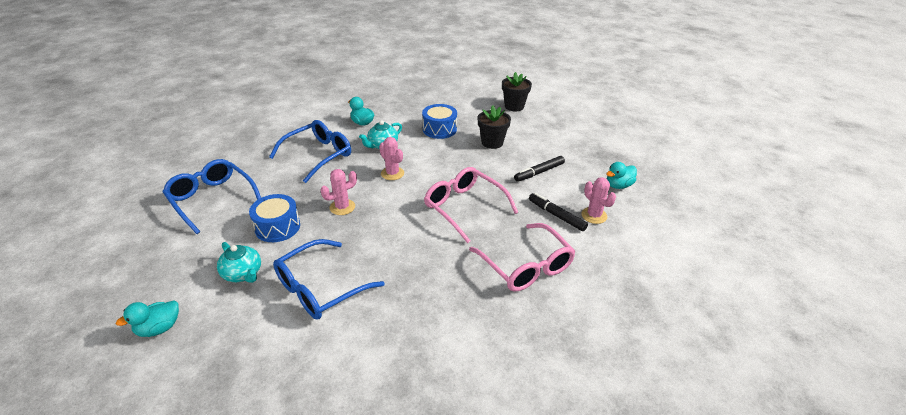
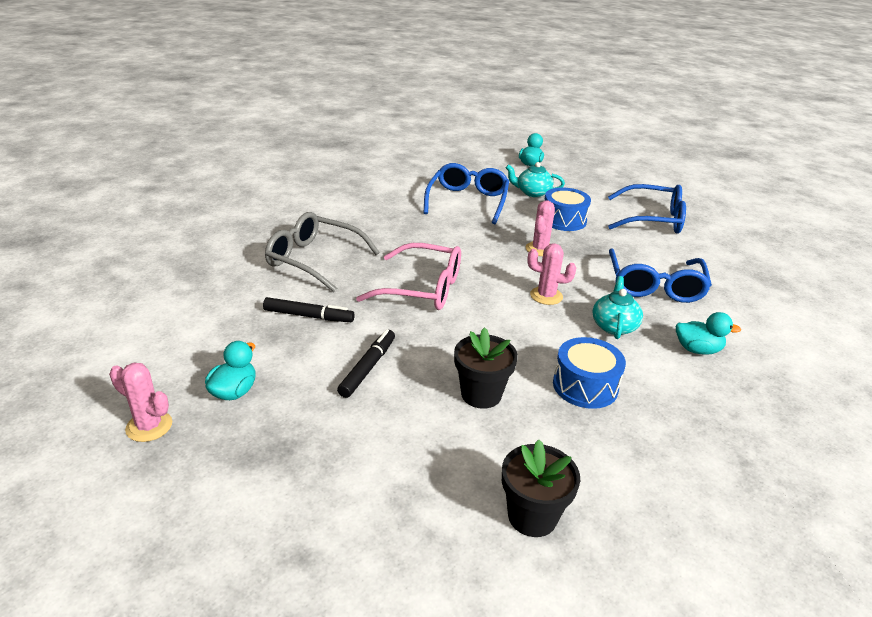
camera: 145 degrees right, 5 degrees down
(526, 266) = (313, 260): pink glasses -> grey glasses
(594, 215) = (259, 332): pink cactus -> pink cactus (149, 426)

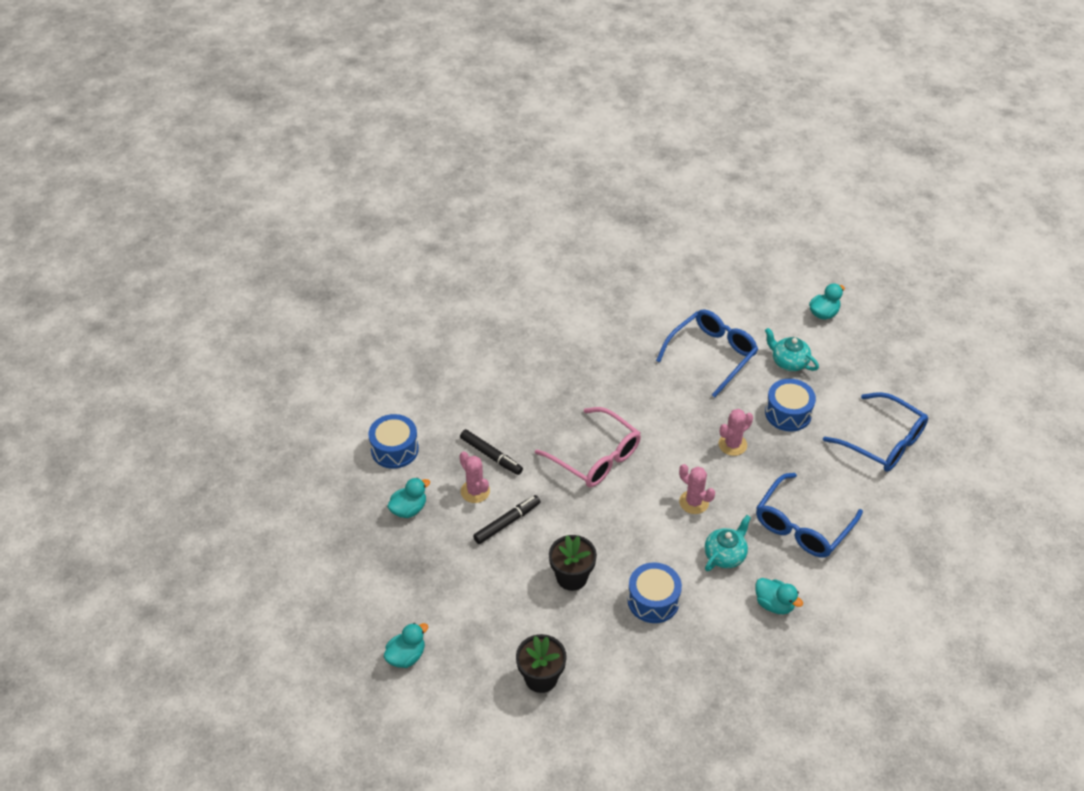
camera: 30 degrees right, 15 degrees up
(149, 426) = (348, 517): pink cactus -> pink cactus (475, 491)
(184, 341) = (394, 449): none -> blue drum
(313, 260) = (526, 392): grey glasses -> none
(326, 568) = (406, 656): none -> turquoise duck

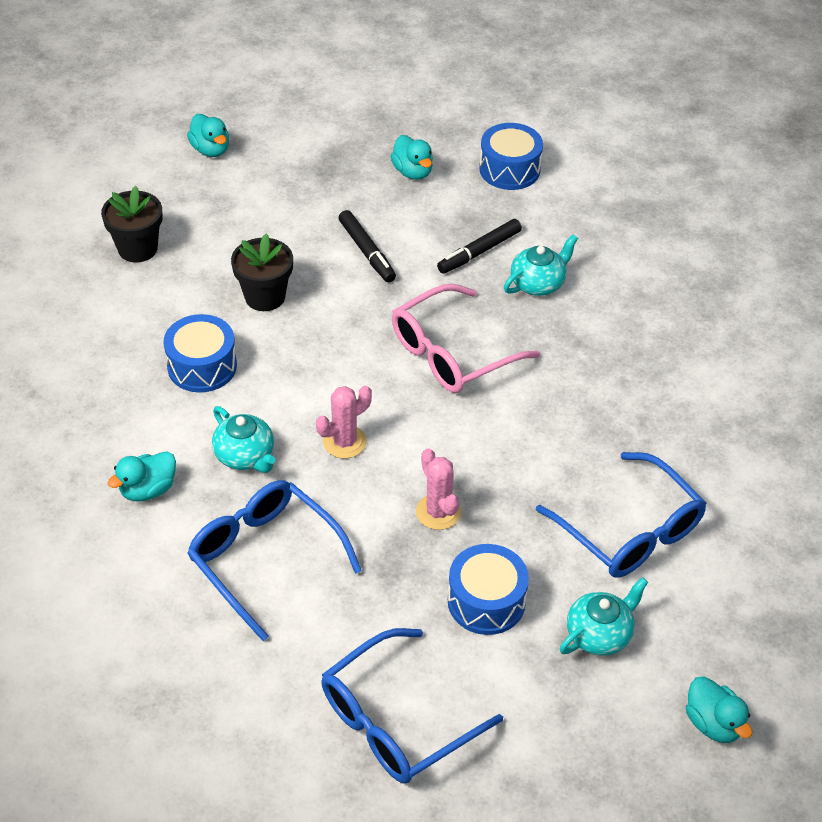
camera: 100 degrees right, 0 degrees up
(475, 491) = (424, 230): pink cactus -> none
(515, 419) = (538, 283): none -> turquoise teapot

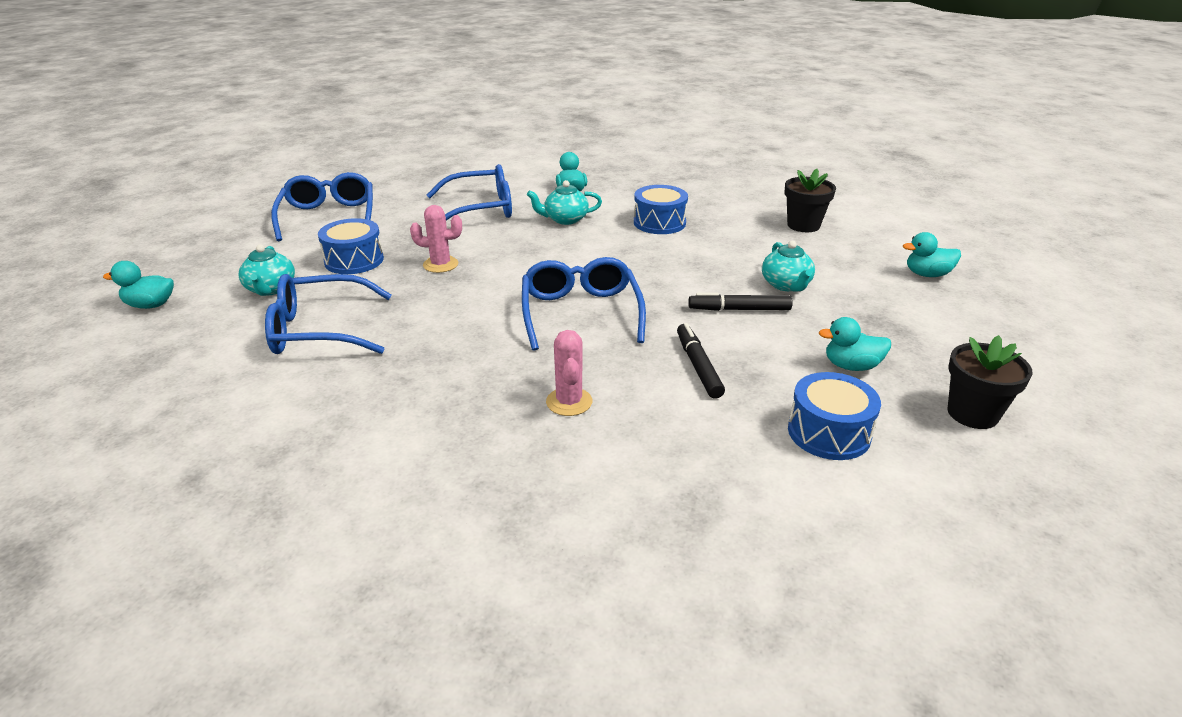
camera: 120 degrees right, 15 degrees down
(265, 297) = (714, 256): black flower pot -> black flower pot (972, 414)
(344, 442) = (539, 250): pink cactus -> pink cactus (569, 402)
(451, 353) = (580, 312): pink glasses -> blue glasses
(538, 283) = (626, 385): turquoise teapot -> turquoise teapot (786, 285)

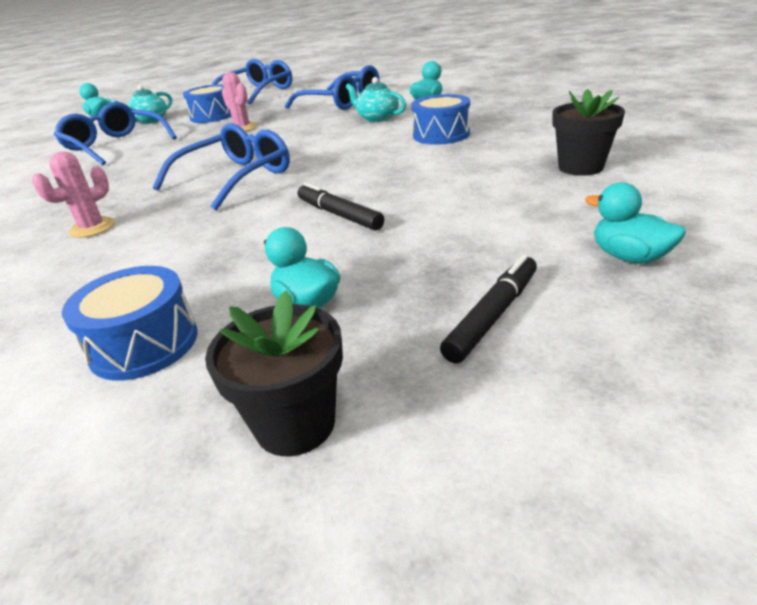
camera: 50 degrees right, 0 degrees up
(698, 366) = (205, 242): black marker -> black marker (492, 315)
(786, 285) = (429, 210): turquoise teapot -> none

